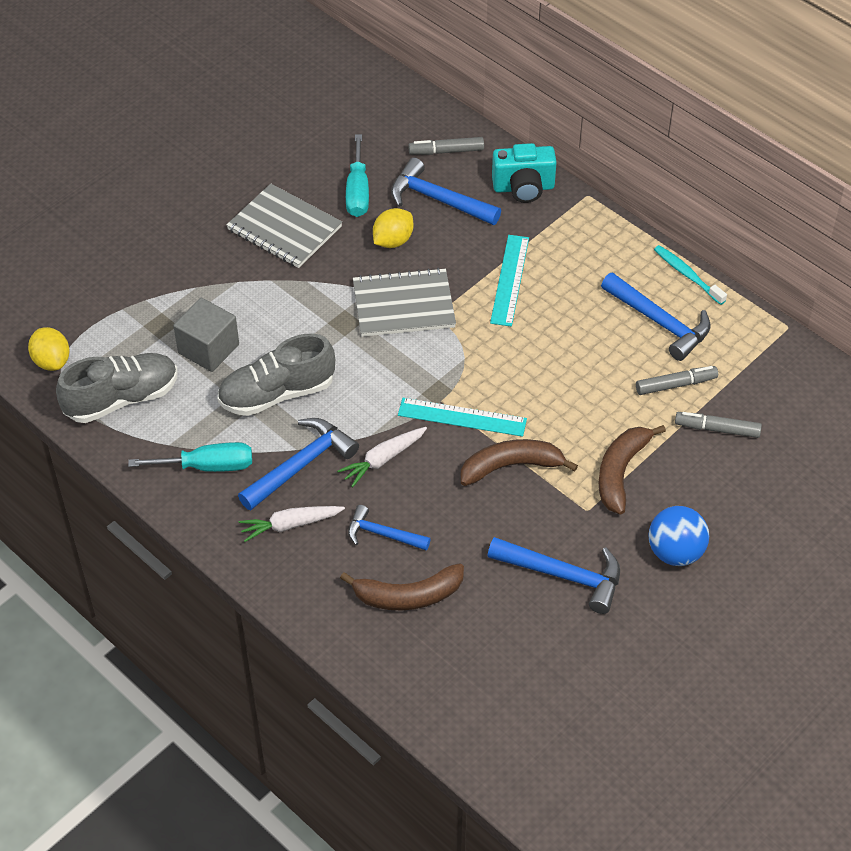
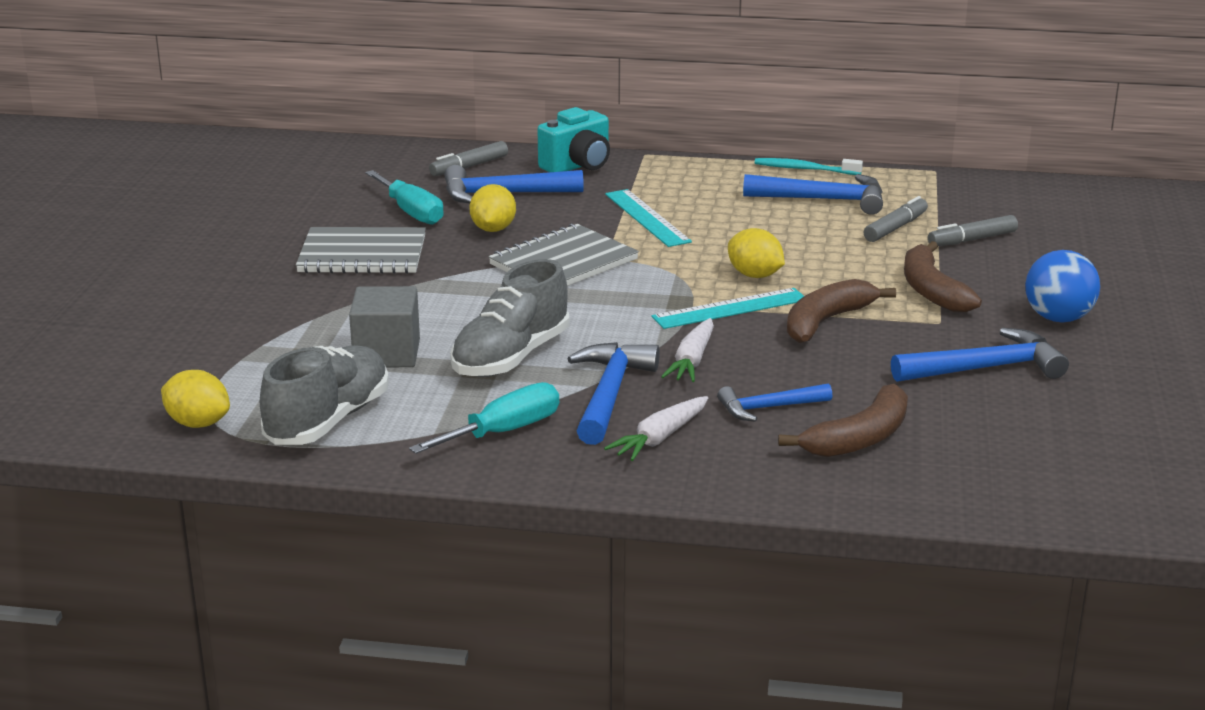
camera: 35 degrees left, 25 degrees down
(516, 388) = (754, 275): none -> yellow lemon

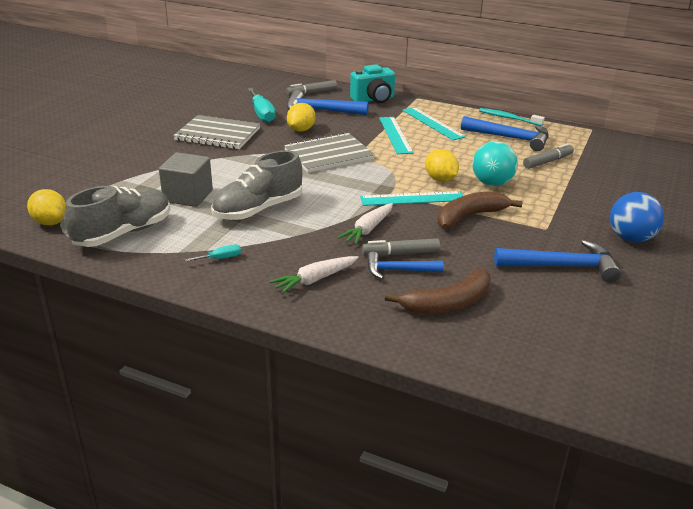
camera: 15 degrees right, 5 degrees up
(503, 432) = (220, 258): turquoise screwdriver -> turquoise screwdriver, size x0.50
(609, 394) = (302, 244): blue hammer -> none
(693, 192) = (432, 123): none -> turquoise ruler
(832, 271) = (492, 183): none -> turquoise ball
(932, 290) = (551, 206): brown banana -> none
(972, 240) = (595, 176): grey marker -> grey marker (400, 254)

